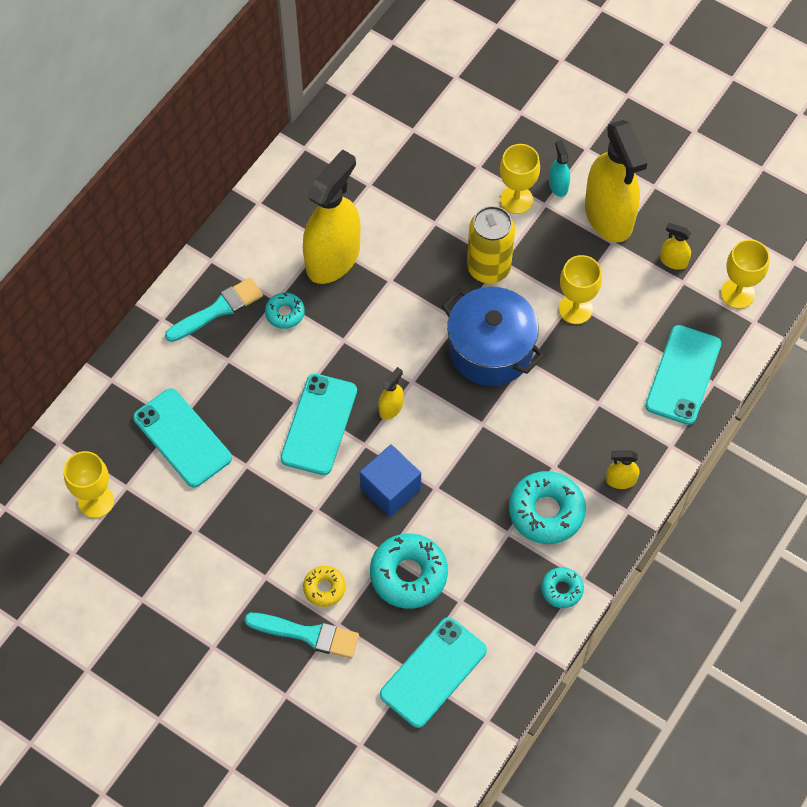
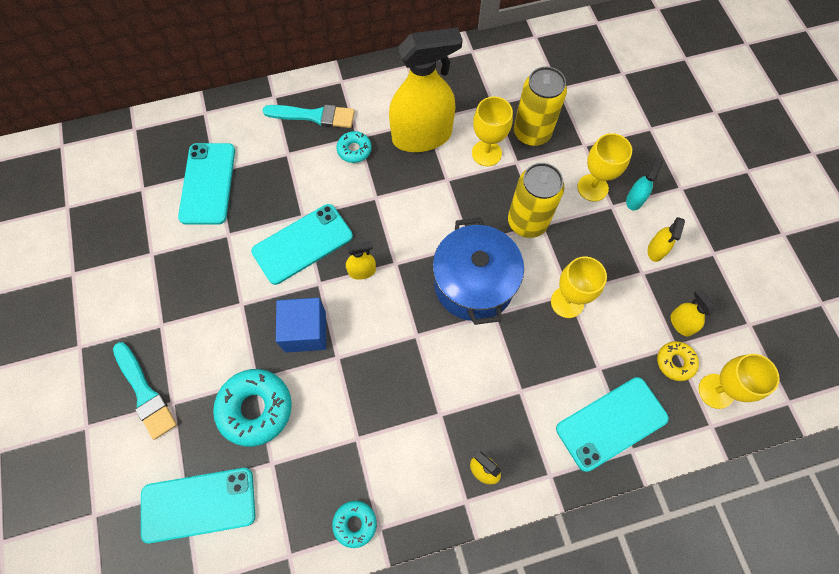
camera: 40 degrees right, 5 degrees up
(96, 501) = (115, 184): yellow goblet -> yellow goblet (486, 153)
(324, 588) = (190, 368): yellow donut -> yellow donut (675, 362)
(425, 187) = (532, 133): none -> yellow can
(546, 512) = (401, 446): turquoise donut -> none
(608, 216) = (656, 250): yellow spray bottle -> yellow spray bottle, size x0.42

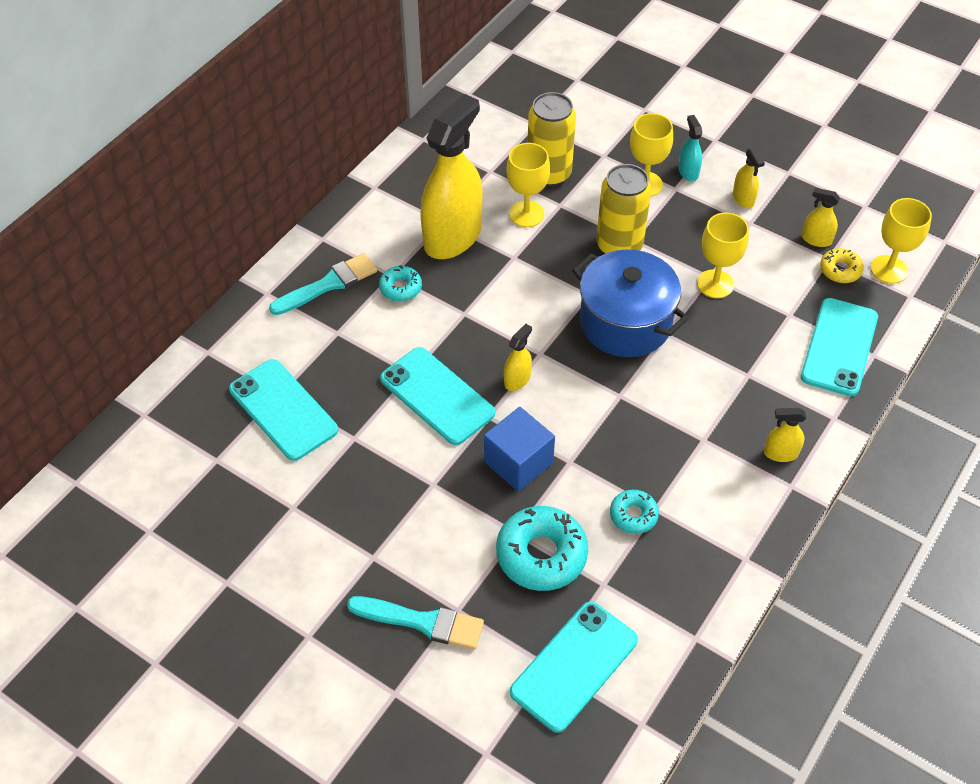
camera: 40 degrees left, 15 degrees down
(302, 244) = (437, 396): turquoise phone -> turquoise phone turned 60 degrees counterclockwise
(355, 523) = (722, 571): turquoise donut -> turquoise donut (633, 515)

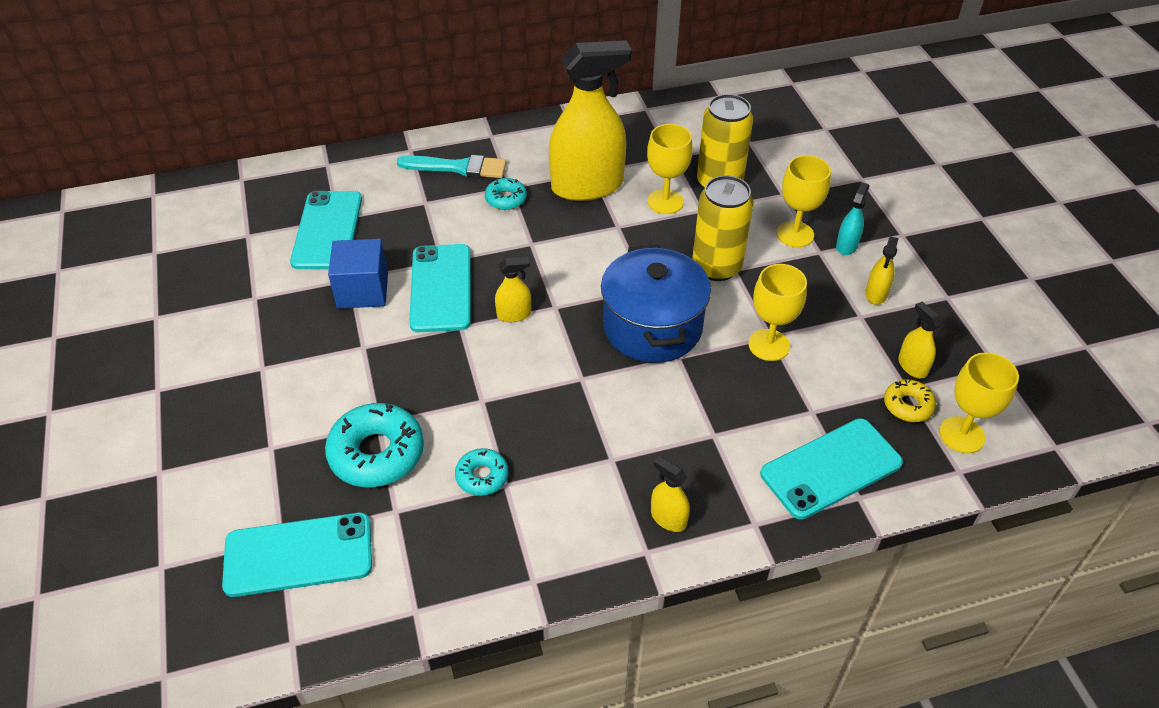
camera: 40 degrees right, 5 degrees down
(422, 622) = (237, 437): turquoise brush -> none
(518, 462) = (442, 374): blue cube -> blue cube (363, 290)

